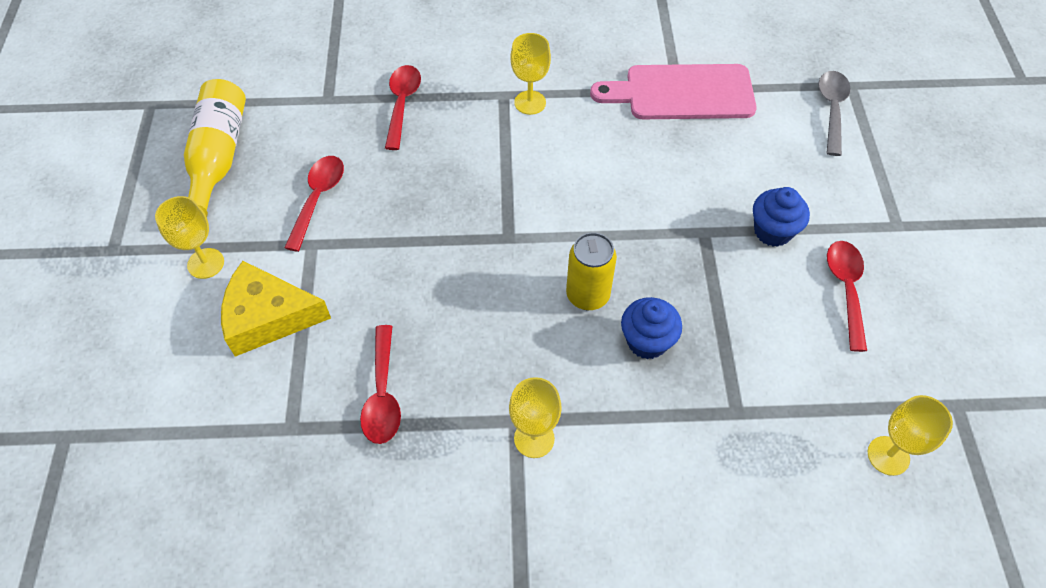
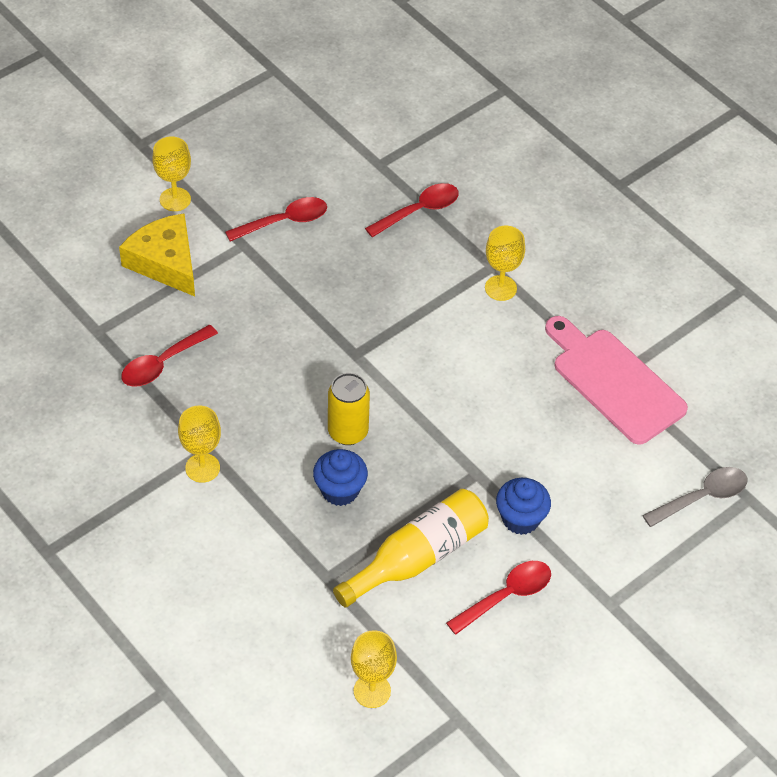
camera: 50 degrees right, 5 degrees down
(218, 158) = (265, 142): yellow bottle -> yellow bottle (417, 557)

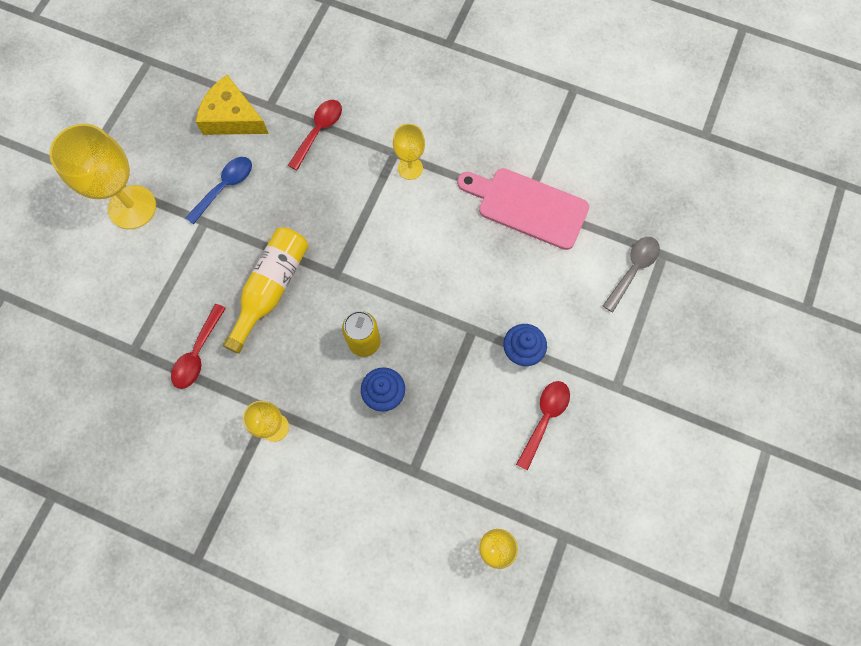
camera: 25 degrees left, 20 degrees up
(165, 262) = (153, 265): yellow cheese -> yellow cheese (232, 117)
(175, 199) = (132, 207): yellow goblet -> yellow goblet, size x1.84
(284, 222) = (225, 187): red spoon -> blue spoon
(417, 557) = (467, 420): yellow bottle -> yellow bottle (271, 288)

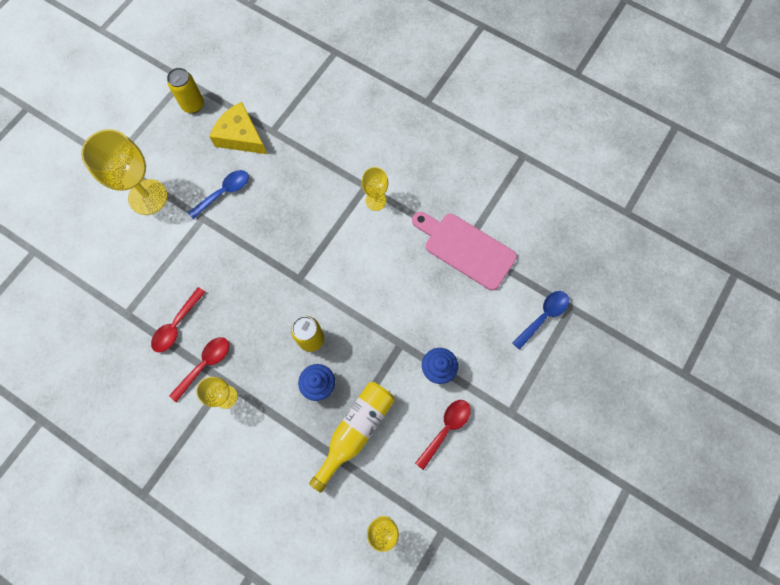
camera: 10 degrees right, 0 degrees up
(166, 89) = (193, 105): none -> yellow can
(271, 288) = (245, 282): yellow bottle -> yellow bottle (355, 431)
(319, 131) = (307, 159): red spoon -> red spoon (205, 365)
(633, 270) = (543, 316): grey spoon -> blue spoon

